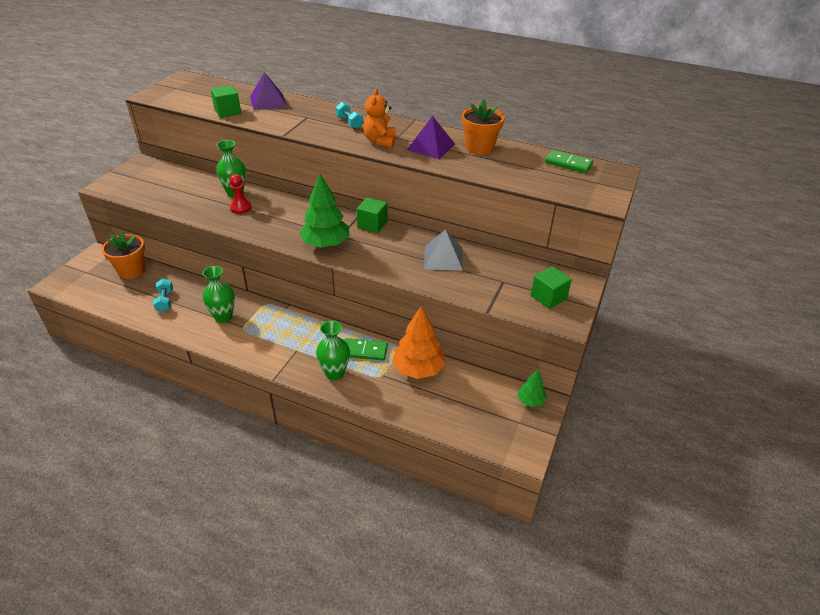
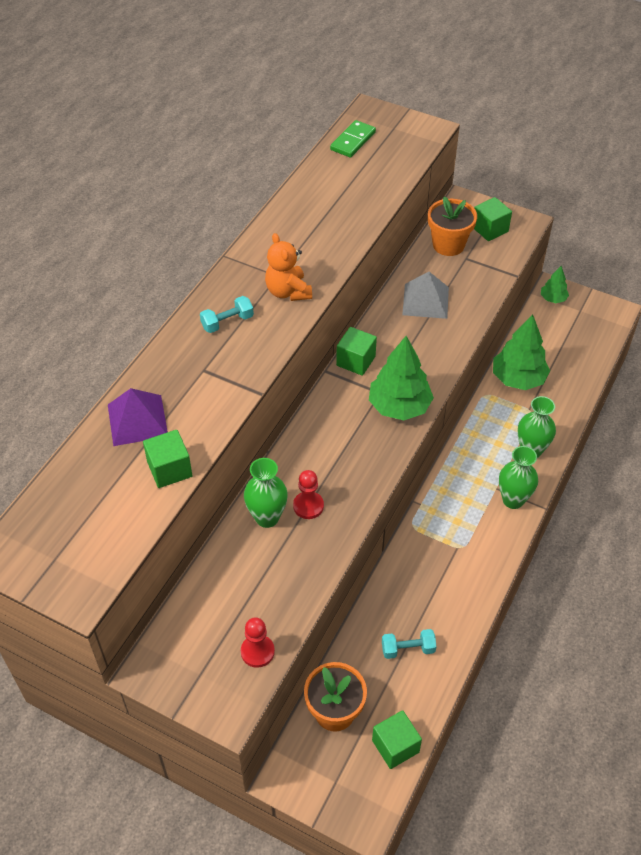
camera: 85 degrees left, 10 degrees up
(97, 295) = (395, 746): none -> green cube
(139, 194) = (257, 651): none -> red pawn
(223, 317) = (440, 571): green vase -> green vase (513, 500)
(364, 351) = (493, 424): green domino -> none
(380, 141) = (288, 292): orange teddy bear -> orange teddy bear turned 60 degrees clockwise
(418, 369) = (518, 379): orange tree -> green tree
(431, 147) = (306, 245): purple pyramid -> none
(479, 148) = (311, 204): orange flower pot -> orange flower pot (448, 245)

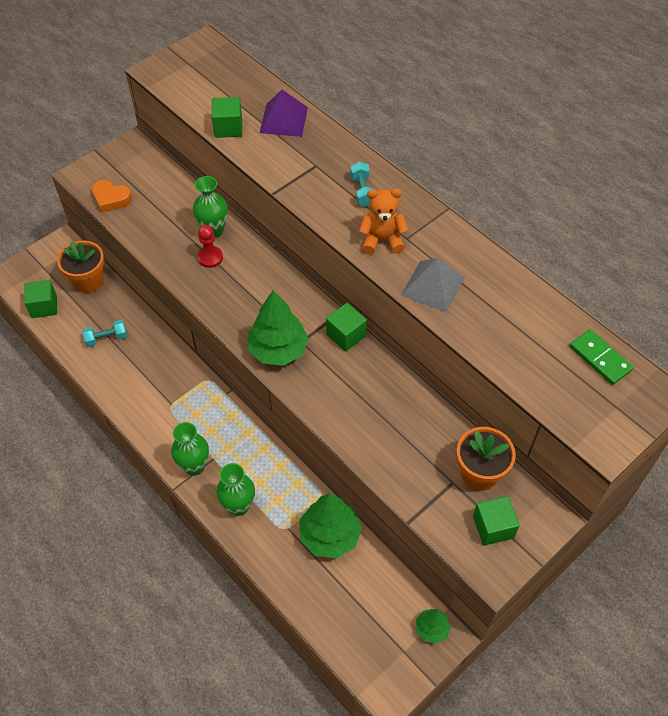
camera: 110 degrees right, 5 degrees up
(257, 651) = (111, 199): red pawn -> orange heart
(408, 649) = (106, 338): turquoise dumbbell -> turquoise dumbbell turned 60 degrees clockwise
(425, 301) = (401, 419): grey pyramid -> grey pyramid (433, 286)

